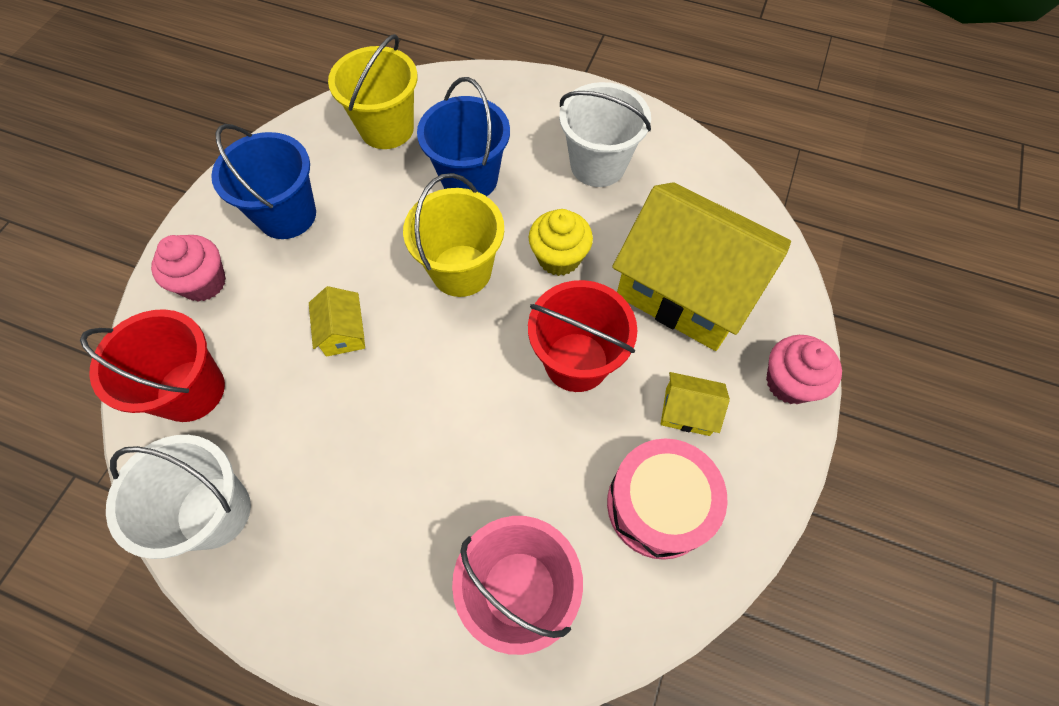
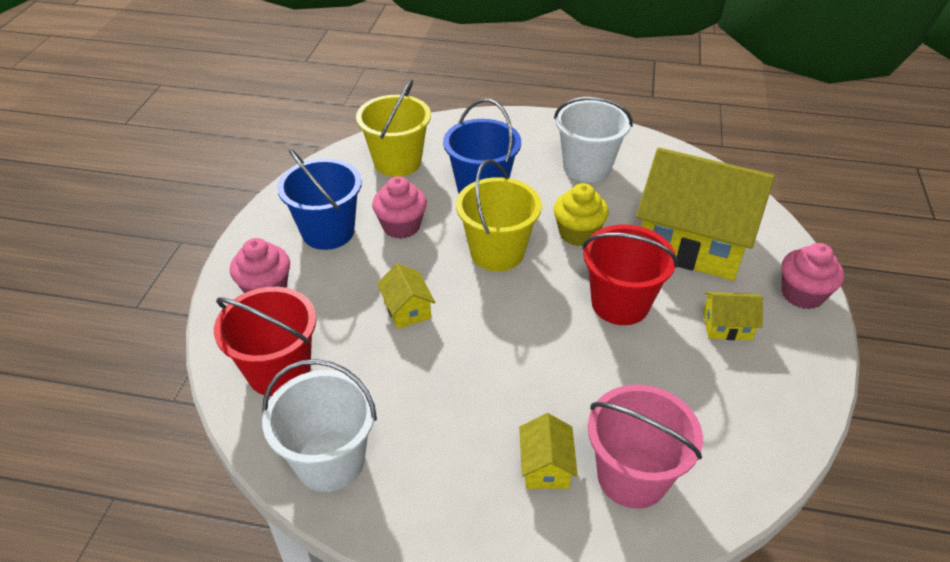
camera: 10 degrees left, 20 degrees down
(367, 219) = (401, 226): none -> pink cupcake
(431, 559) = (545, 466): none -> yellow house
(658, 505) = (729, 396): pink drum -> none

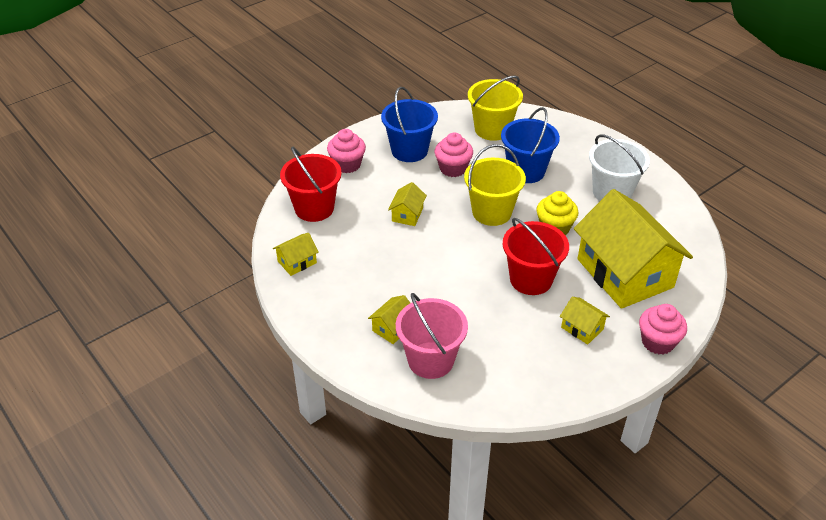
camera: 40 degrees right, 0 degrees up
(330, 461) = (297, 262): white bucket -> yellow house

